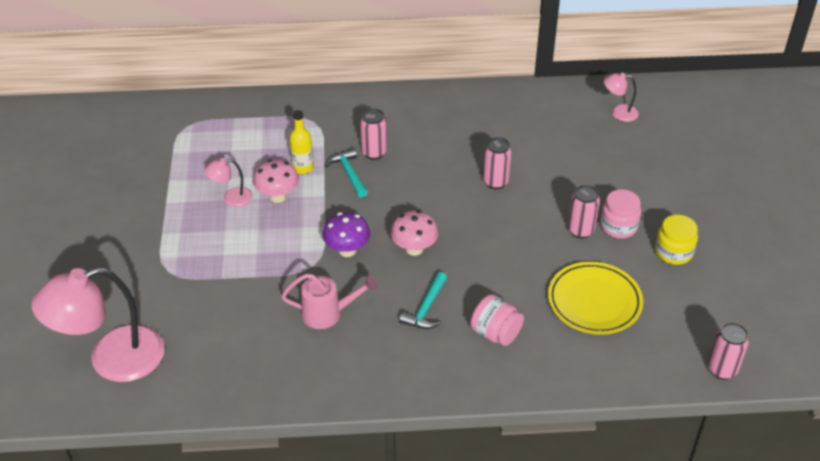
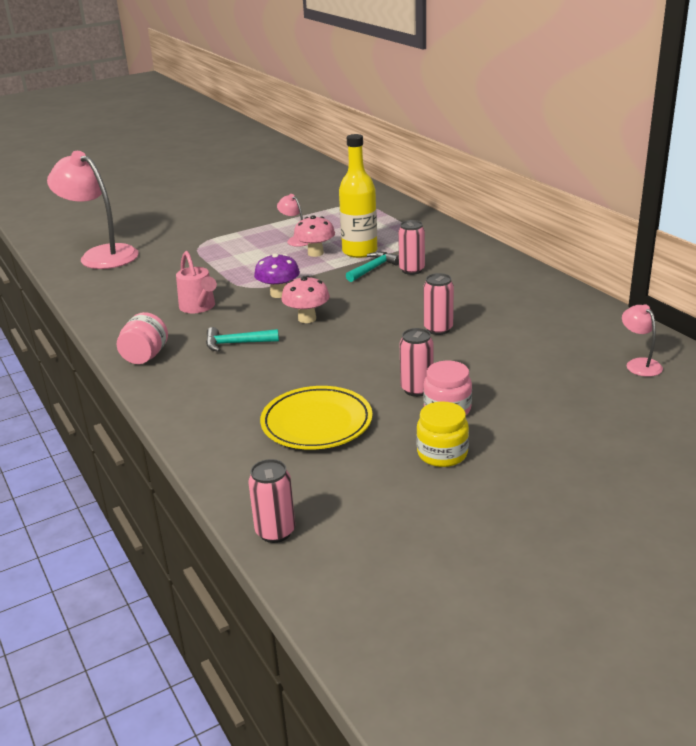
camera: 65 degrees right, 15 degrees down
(303, 168) = (359, 251): yellow bottle -> yellow bottle, size x1.74
(495, 333) = (230, 383): pink jar -> pink jar (145, 356)

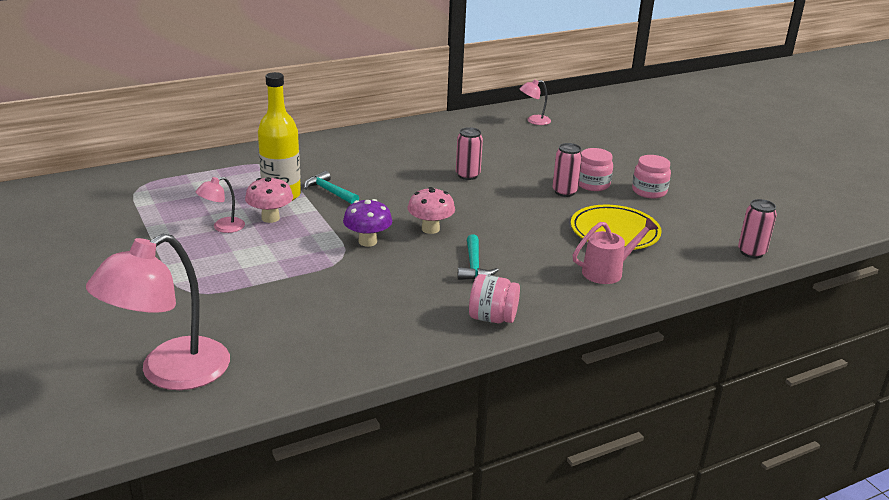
camera: 90 degrees left, 0 degrees up
(199, 307) = (383, 288): pink watering can -> pink watering can (607, 271)
(412, 270) = (343, 175): pink can -> none
(442, 454) = (649, 191): yellow jar -> pink jar

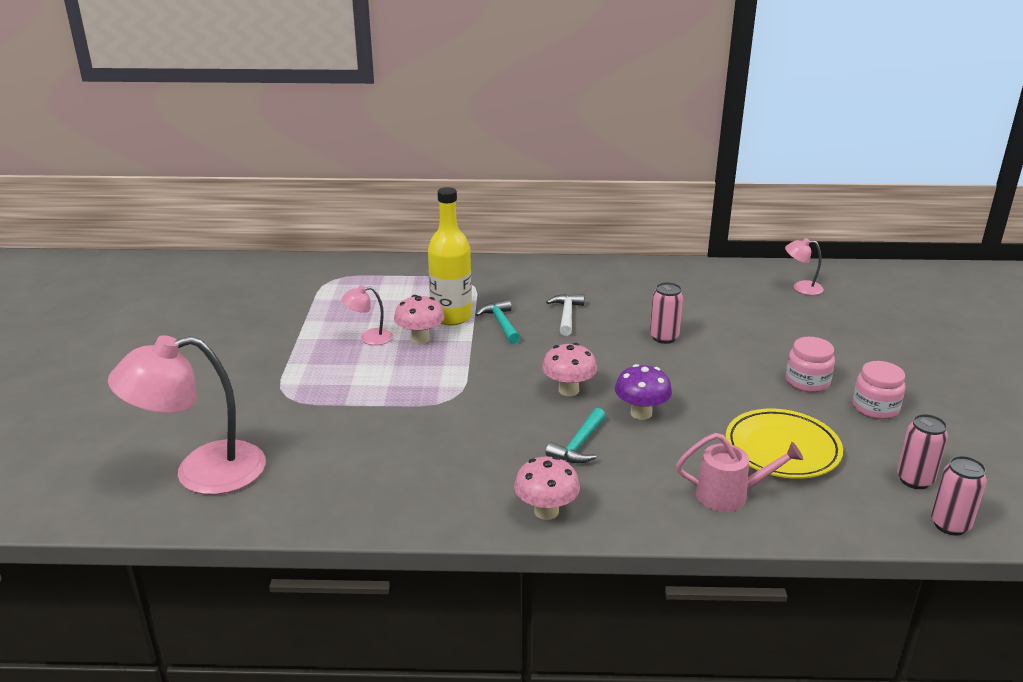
camera: 30 degrees right, 0 degrees up
(367, 241) = (491, 387): purple mushroom -> purple mushroom (641, 413)
(378, 174) = (566, 315): none -> white hammer
(492, 318) = (546, 511): pink jar -> pink mushroom
(564, 192) = (763, 383): pink can -> pink can (914, 480)

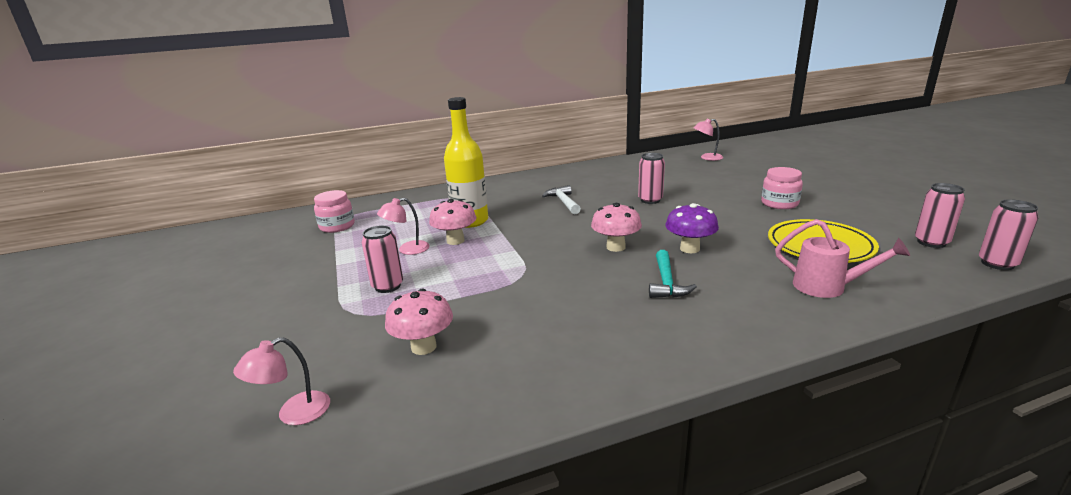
camera: 20 degrees left, 5 degrees down
(202, 472) = (294, 414): pink lamp -> pink lamp, size x0.46
(328, 376) = (388, 286): none -> pink can
(501, 323) = (516, 217): turquoise hammer -> none
(546, 511) = (697, 343): pink mushroom -> pink mushroom (423, 347)
(729, 495) = (827, 287): pink watering can -> pink watering can turned 45 degrees clockwise
(875, 408) = (842, 208): pink jar -> pink jar (337, 226)

